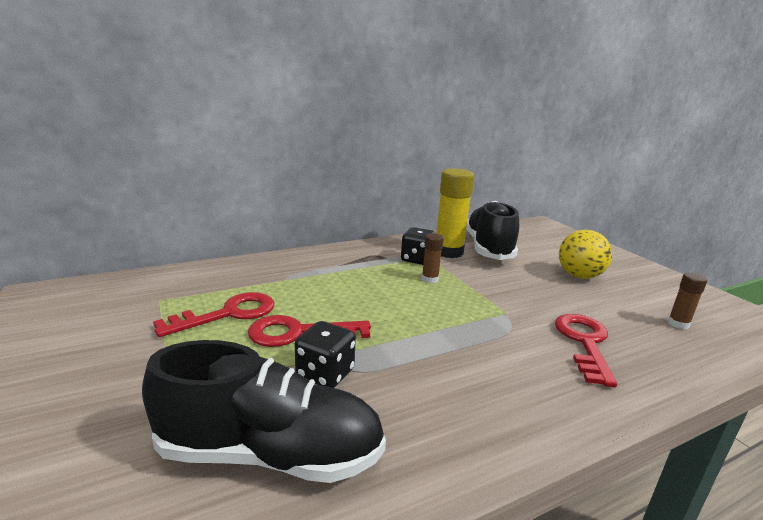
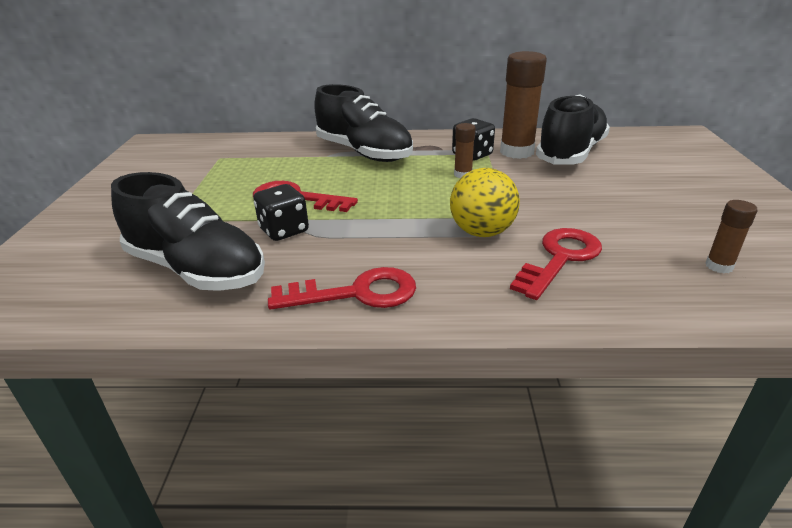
camera: 30 degrees right, 10 degrees up
(228, 314) = (257, 175): red key -> red key (356, 293)
(319, 271) = (364, 153): none -> black shoe
(448, 252) = (516, 152): yellow glue stick -> brown glue stick
(579, 276) = (652, 197): yellow ball -> yellow ball (482, 232)

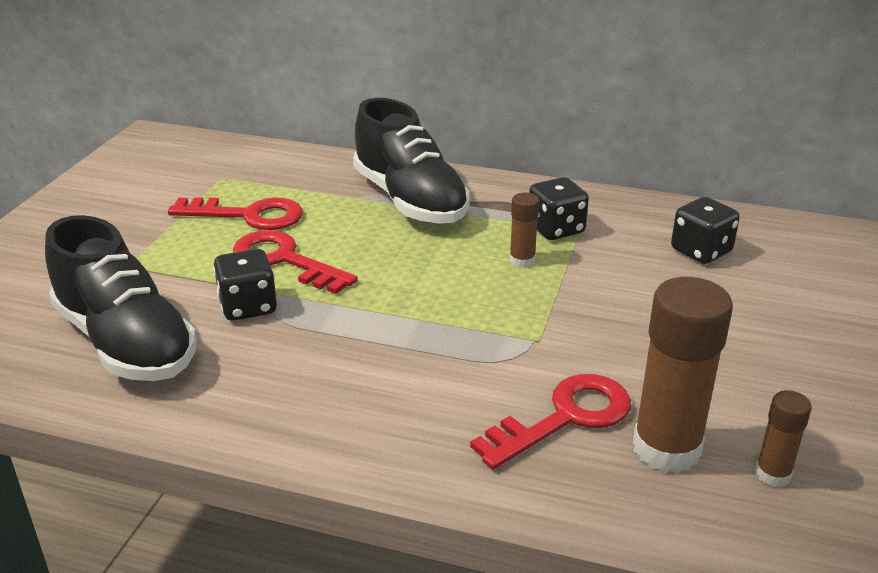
camera: 15 degrees right, 0 degrees up
(356, 293) = (287, 413): red key -> red key (248, 215)
(482, 232) = (490, 357): yellow ball -> none
(516, 152) = (623, 235): brown glue stick -> brown glue stick (666, 449)
(571, 153) = (701, 251): black shoe -> black dice

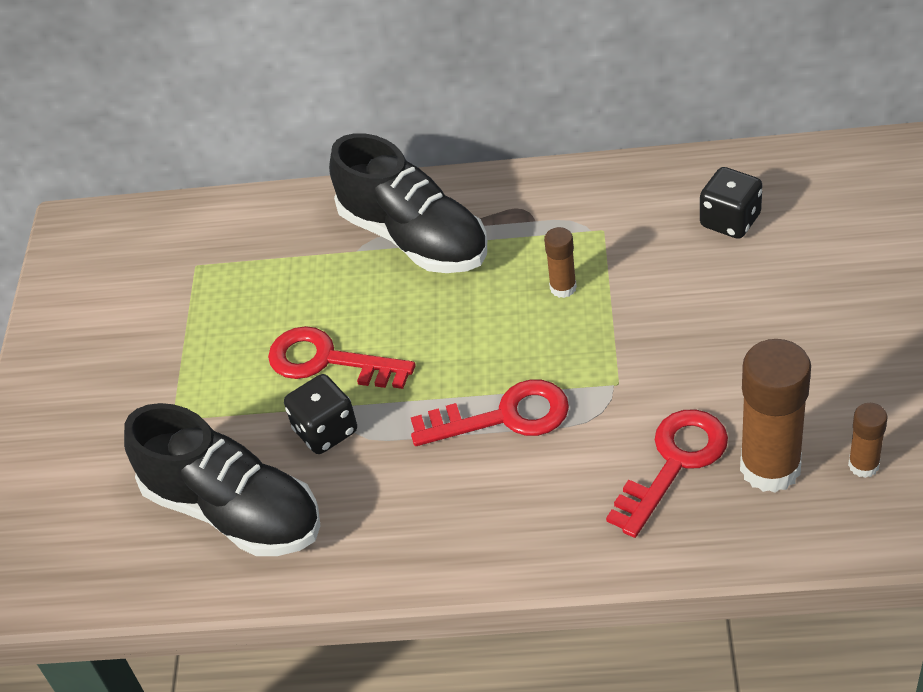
camera: 10 degrees left, 15 degrees up
(248, 215) = (256, 311): red key -> red key (504, 417)
(556, 229) = (579, 234): black dice -> none

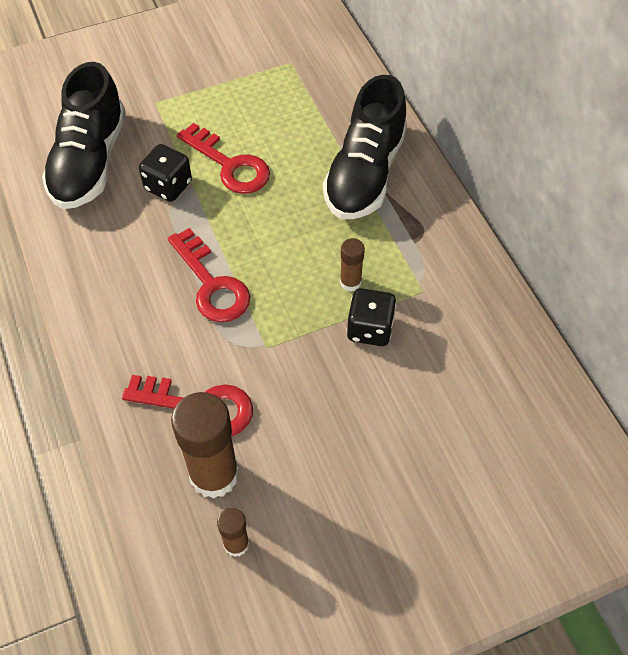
camera: 60 degrees right, 10 degrees up
(328, 361) = (230, 165): red key -> red key turned 135 degrees clockwise
(730, 221) = (471, 378): black dice -> black dice (370, 329)

